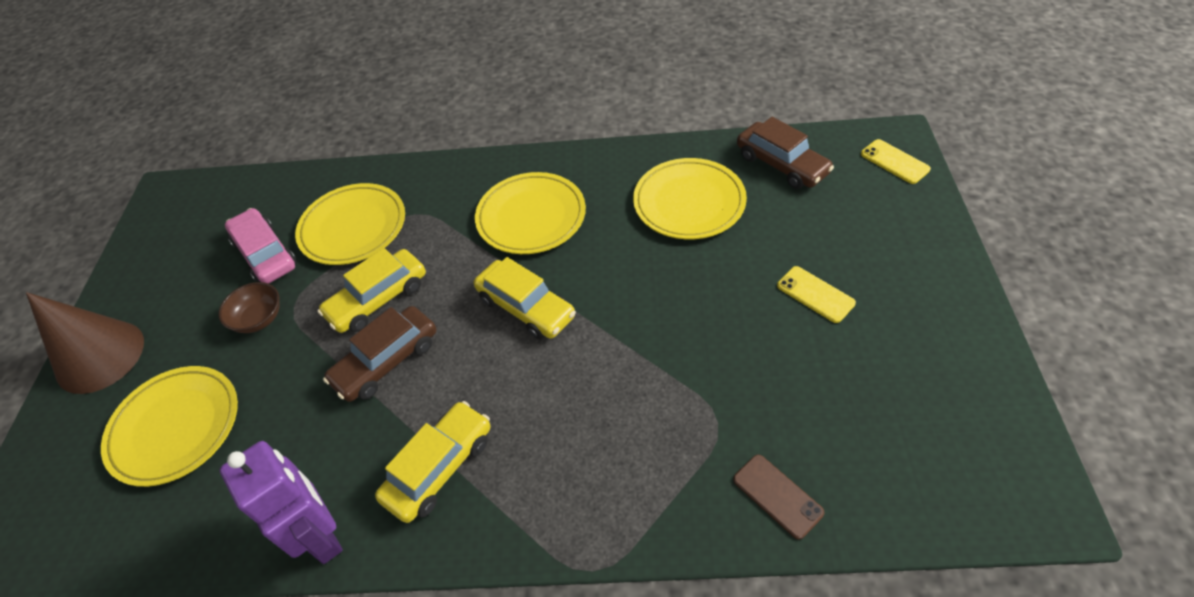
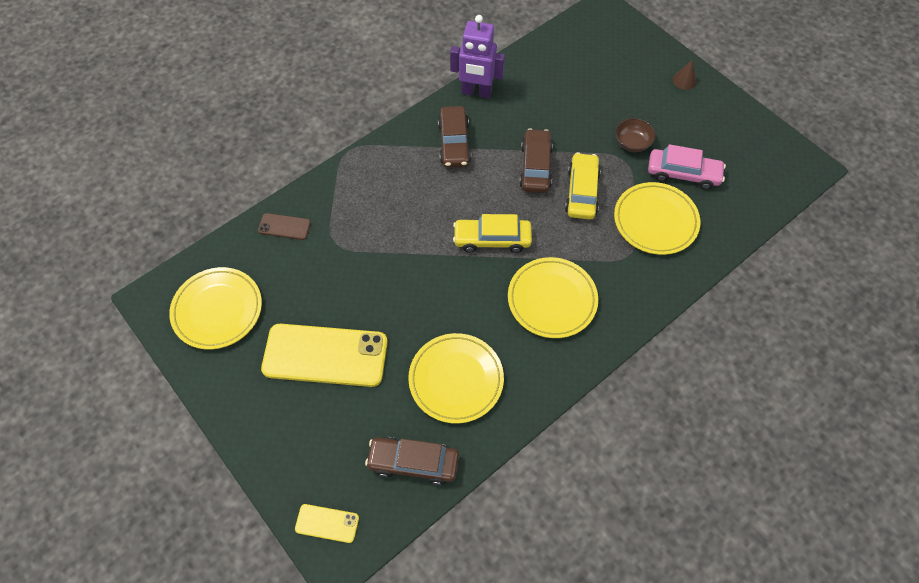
camera: 135 degrees right, 10 degrees up
(100, 356) = (684, 80): brown cone -> brown cone, size x0.44
(175, 427) = (598, 82): yellow plate -> yellow plate (217, 310)
(439, 467) = (454, 143): yellow car -> brown car
(815, 294) = (325, 355): yellow phone -> yellow phone, size x2.21

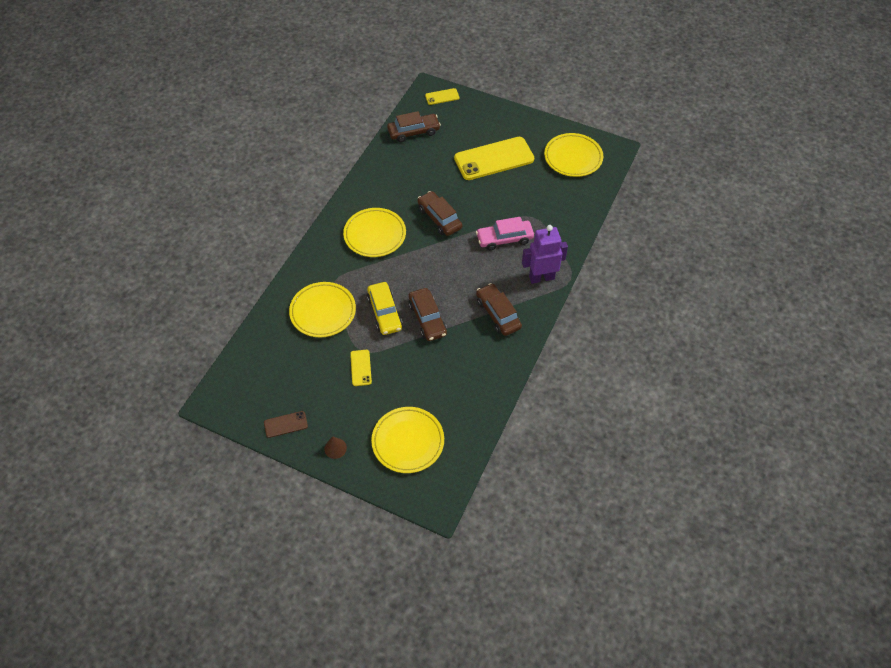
camera: 155 degrees right, 5 degrees down
(284, 227) = (572, 214): brown phone -> brown phone (285, 424)
(455, 289) = (439, 218): none -> brown car
(456, 379) = (412, 174): yellow plate -> yellow plate (408, 441)
(476, 92) = (506, 364): purple robot -> purple robot (541, 277)
(492, 239) = (432, 256): yellow car -> none
(632, 143) = (361, 368): brown bowl -> yellow phone
(683, 174) = (312, 357): pink car -> pink car (504, 239)

